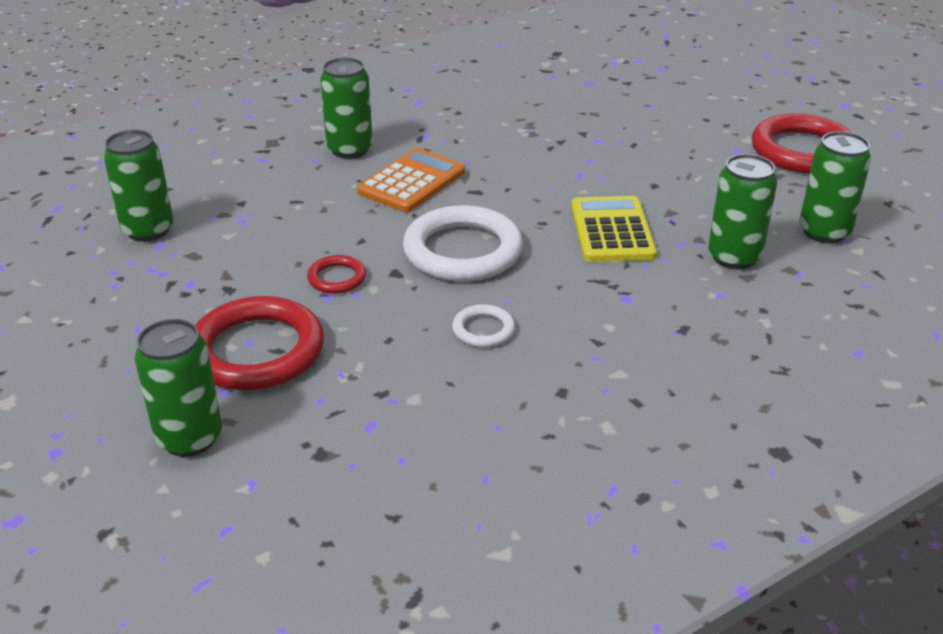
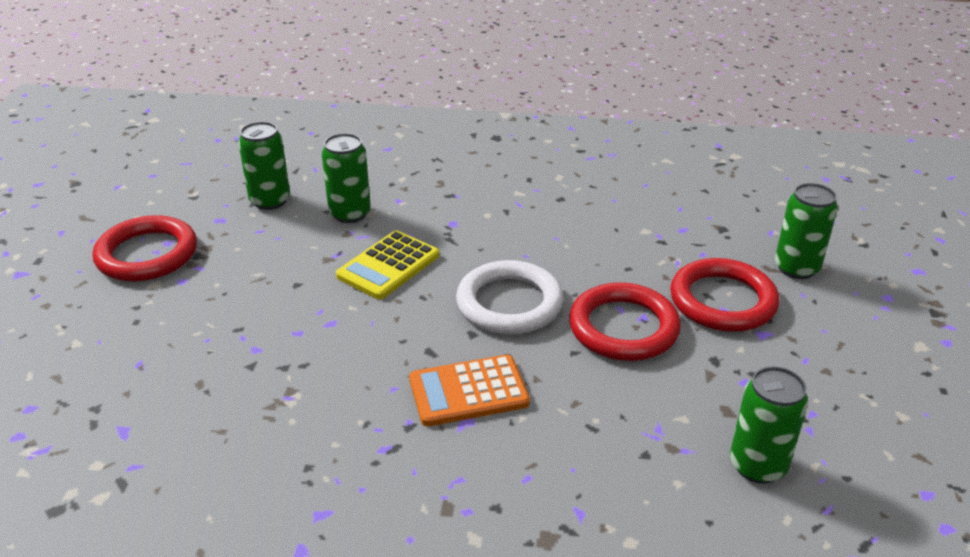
camera: 140 degrees left, 0 degrees up
(337, 278) = (623, 328): red ring -> red ring, size x2.10
(350, 149) = (478, 472): green can -> none
(483, 330) = (563, 246): white ring -> none

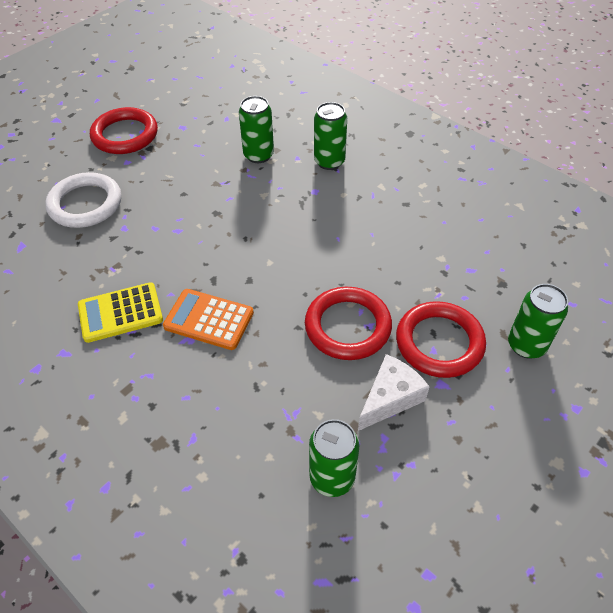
camera: 35 degrees right, 15 degrees up
(270, 201) = (221, 125): green can -> green can (329, 162)
(388, 266) = (246, 205): yellow calculator -> yellow calculator (120, 313)
(509, 303) = (292, 269): white ring -> white ring (85, 204)
(732, 369) = (390, 398): none -> white cheese

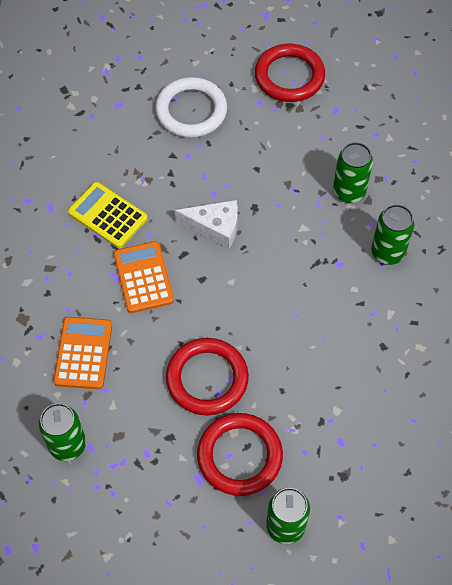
camera: 55 degrees right, 10 degrees up
(243, 409) = (83, 353): none -> orange calculator
(390, 398) = (160, 447): white cheese -> white cheese (215, 227)

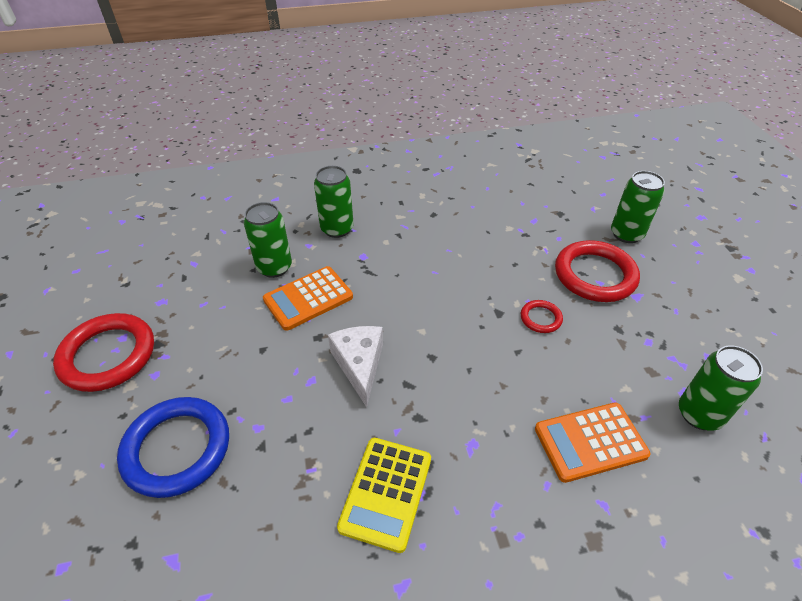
camera: 110 degrees left, 15 degrees down
(143, 277) = (458, 414): orange calculator -> orange calculator (308, 298)
(191, 111) = (177, 449): white ring -> blue ring
(207, 379) = (540, 318): red ring -> red ring, size x0.48

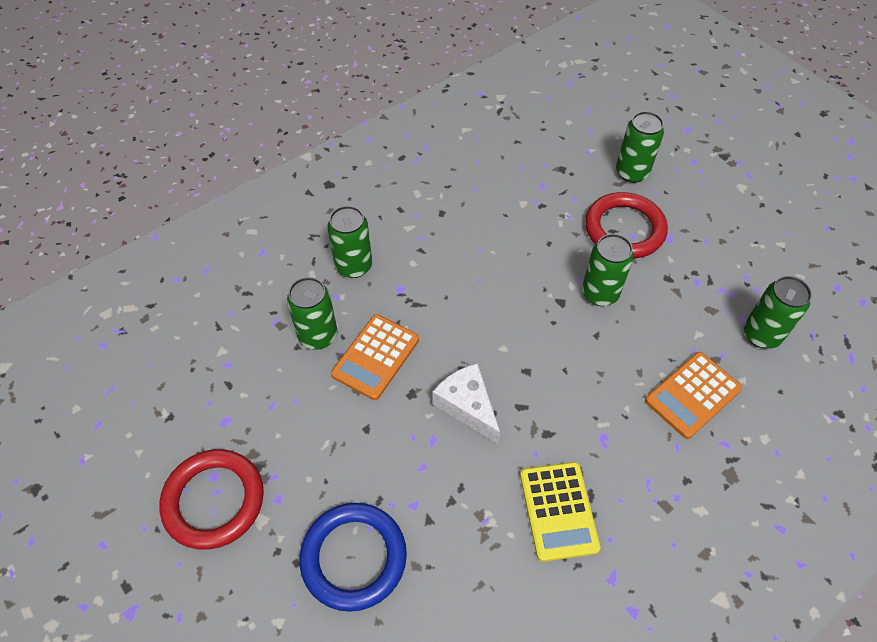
camera: 25 degrees left, 10 degrees up
(540, 318) = (600, 293): red ring -> green can

